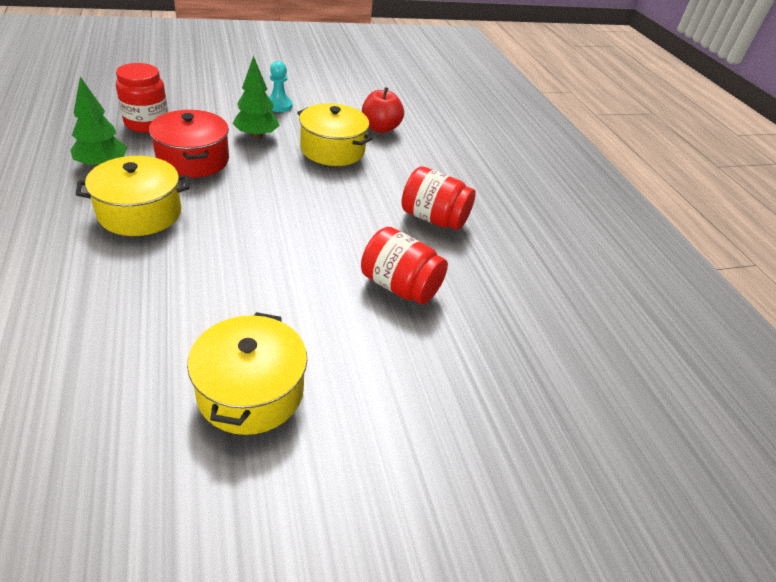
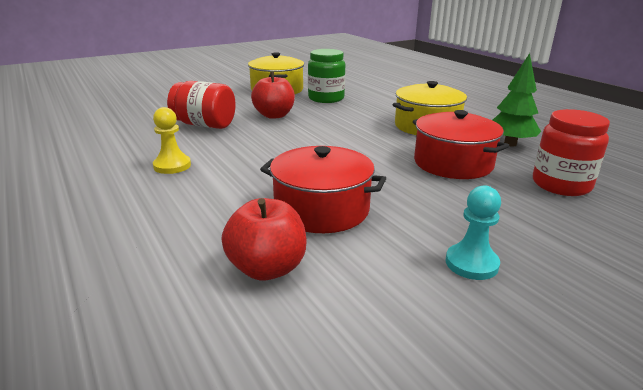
camera: 170 degrees right, 15 degrees down
(192, 324) = (326, 98): none -> green jar
(256, 136) = (431, 202): green tree -> none
(303, 288) = (274, 115): none -> red apple
(332, 150) = (321, 209): yellow pot -> red pot
(433, 218) = (172, 166): red jar -> yellow pawn

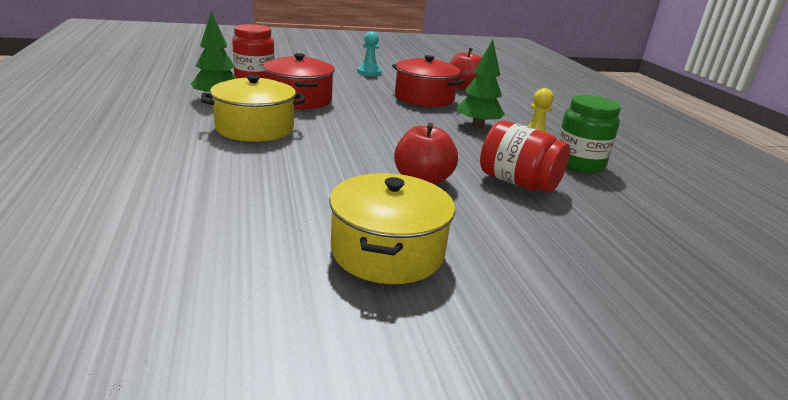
camera: 165 degrees left, 0 degrees up
(236, 172) = (477, 126): none -> green tree
(326, 98) = (316, 201): green jar -> green jar (579, 163)

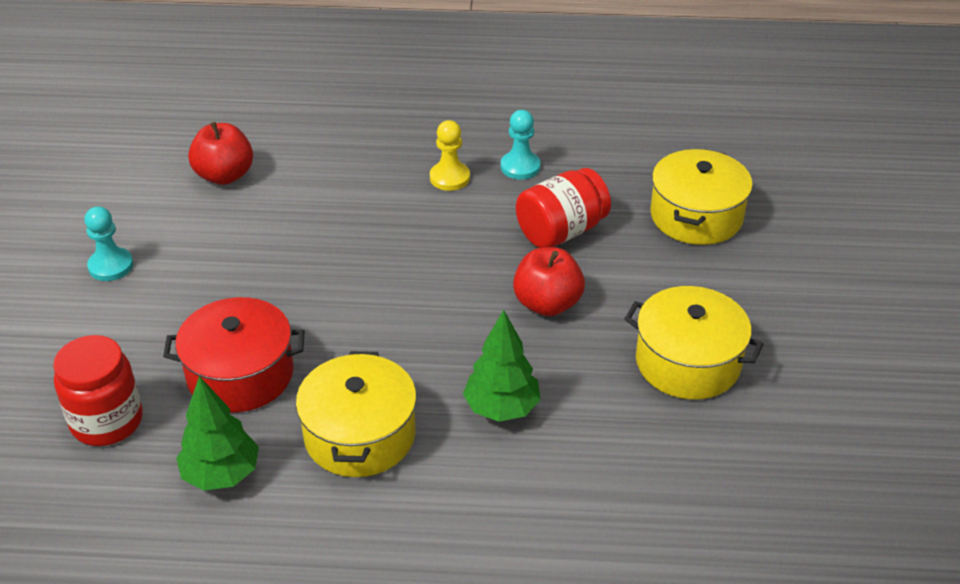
camera: 70 degrees left, 15 degrees up
(424, 98) = (265, 231): red pot -> none
(477, 126) = (392, 211): green tree -> green tree (501, 408)
(579, 163) = (520, 167): green jar -> turquoise pawn
(618, 250) = (696, 216): none -> yellow pot

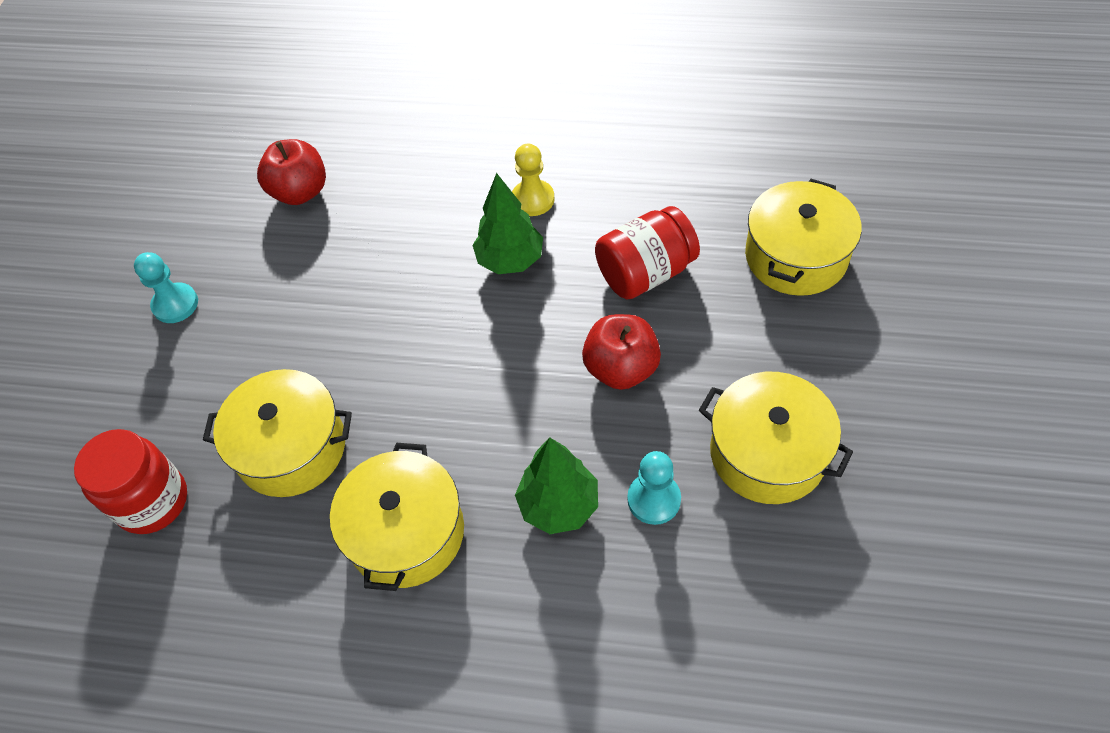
camera: 10 degrees right, 15 degrees up
(221, 474) = (260, 575): green tree -> green tree (510, 260)
(240, 374) = (291, 448): red pot -> yellow pot
(520, 167) = (609, 186): turquoise pawn -> turquoise pawn (654, 499)

